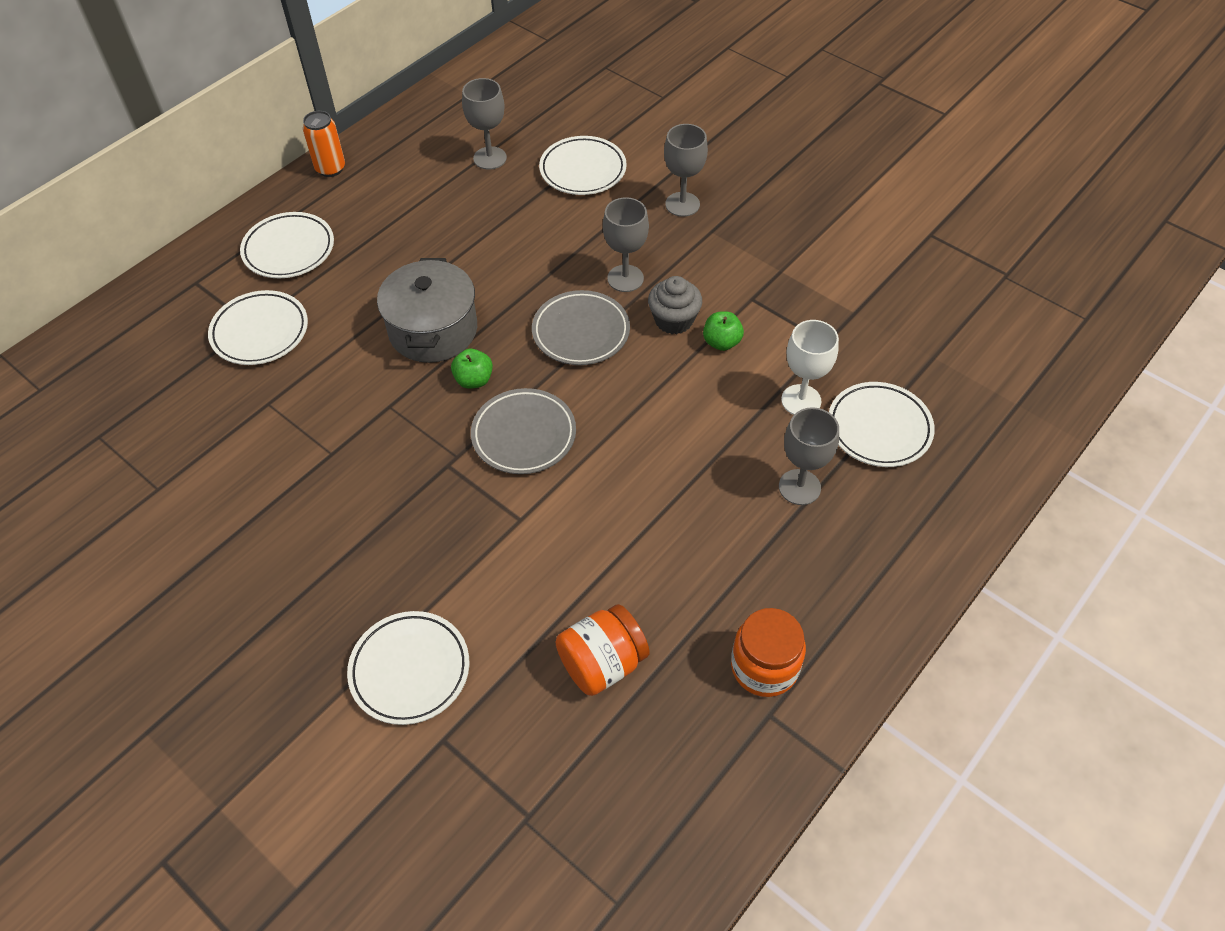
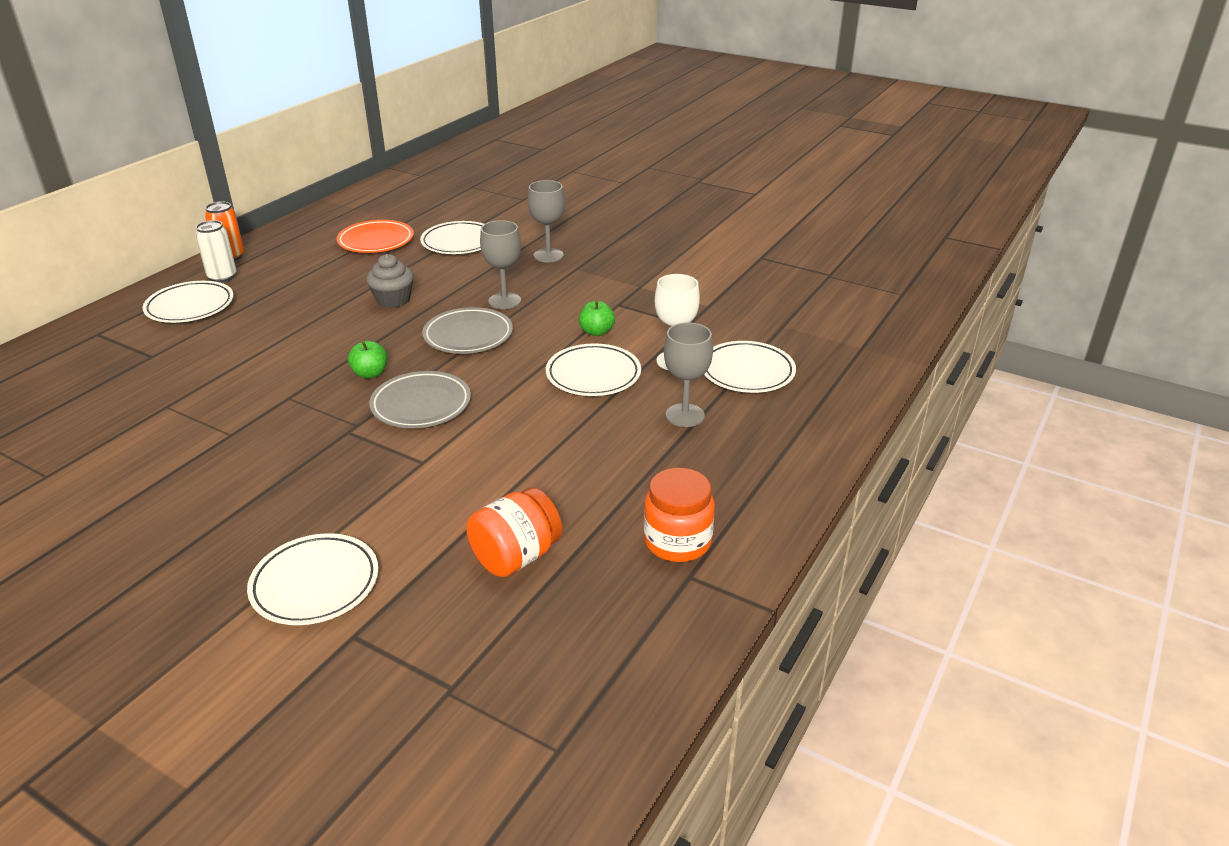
camera: 10 degrees left, 20 degrees down
(260, 332) = (160, 360): white plate -> white plate (593, 375)
(322, 203) = (222, 277): none -> white can
(433, 330) = (329, 345): grey pot -> none
(490, 158) = (376, 241): grey goblet -> orange plate
(674, 320) = (551, 322): grey cupcake -> grey cupcake (393, 300)

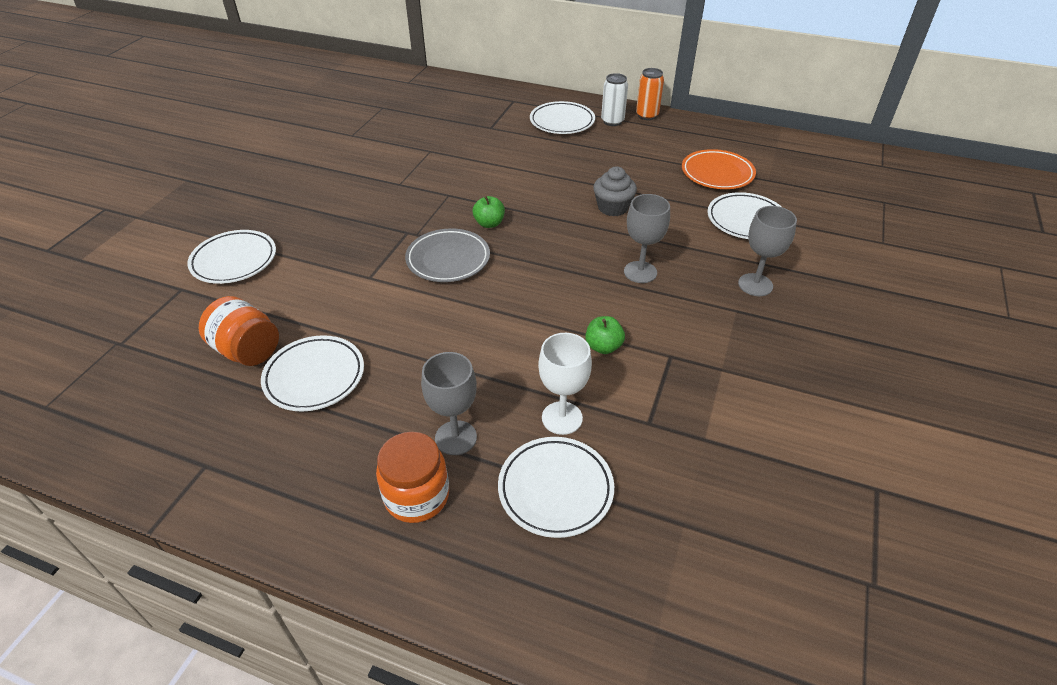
camera: 80 degrees right, 10 degrees up
(468, 336) = (566, 262): grey plate -> none
(593, 375) = (518, 356): white plate -> white plate (314, 377)
(677, 541) = (253, 452): orange jar -> orange jar (417, 496)

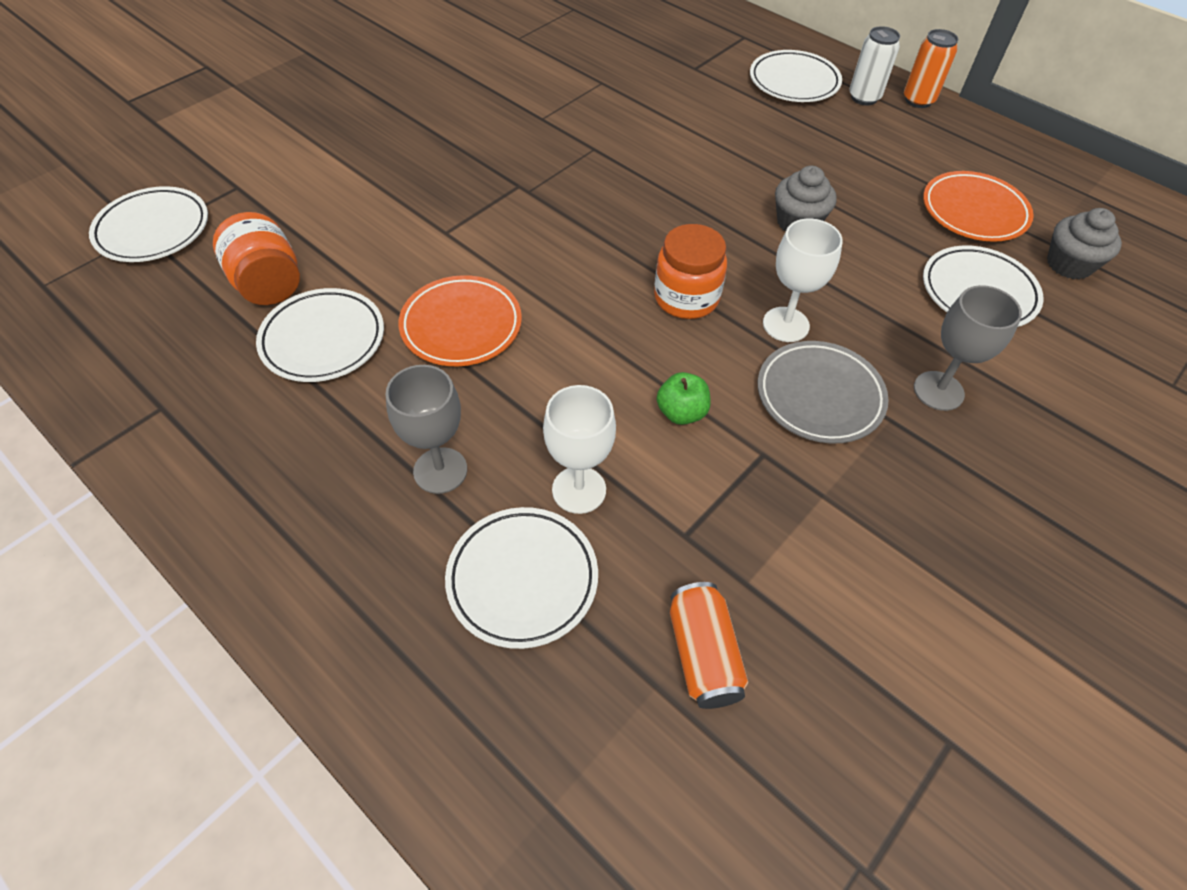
camera: 20 degrees right, 10 degrees up
(234, 261) = (308, 168): white plate -> white plate (153, 230)
(417, 336) = (461, 326): none -> orange plate
(417, 496) = (360, 527): orange jar -> orange jar (686, 298)
(448, 259) = (549, 236): grey plate -> grey plate (819, 396)
(489, 223) = (624, 201): green apple -> none
(640, 272) = (786, 324): grey goblet -> white goblet
(702, 493) = (703, 654): none -> orange can
(788, 190) = (1069, 264): none -> grey cupcake

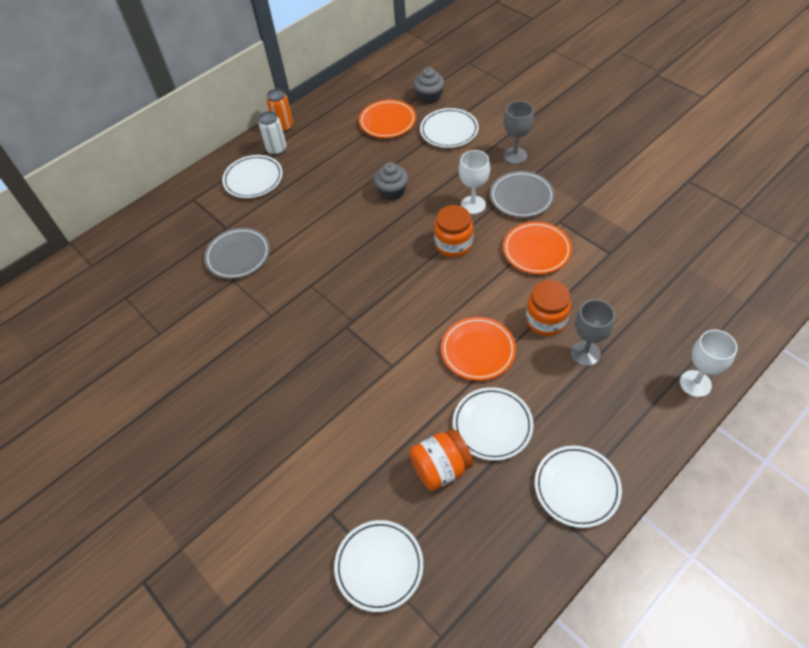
camera: 80 degrees left, 0 degrees up
(517, 417) = (546, 320): none -> orange jar
(522, 579) = (644, 315): white plate -> white plate (576, 487)
(579, 490) = (589, 293): white goblet -> white goblet (695, 383)
(644, 82) = (238, 256): none -> grey plate
(681, 412) = (536, 250): green apple -> orange plate
(703, 654) = (668, 250): orange can -> none

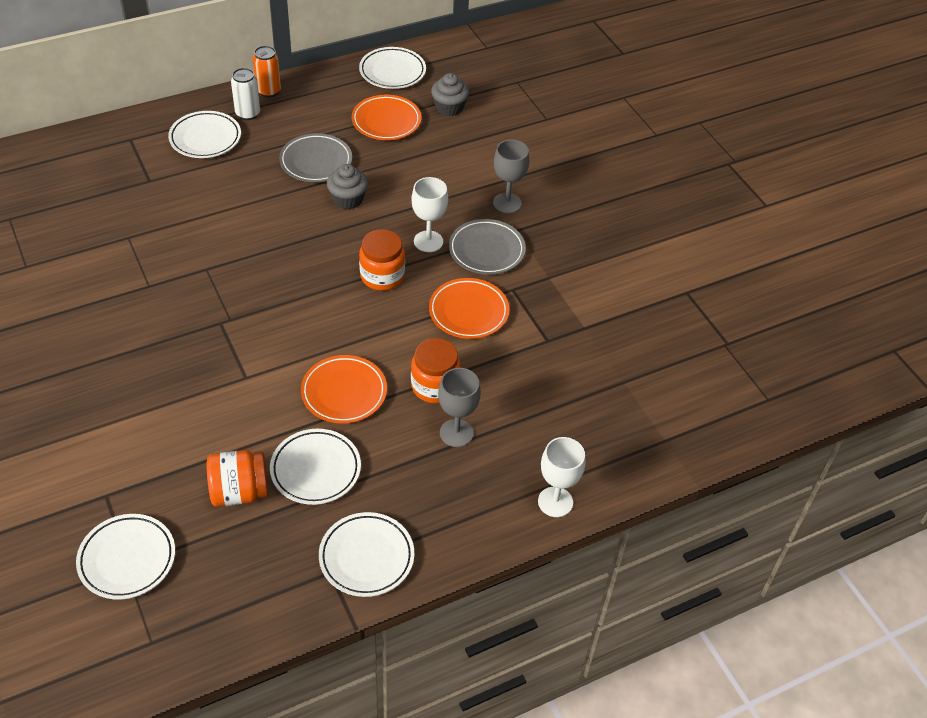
camera: 10 degrees right, 5 degrees down
(238, 256) = (147, 214): grey plate -> grey plate (316, 162)
(449, 131) = (449, 153): white plate -> white plate (392, 72)

